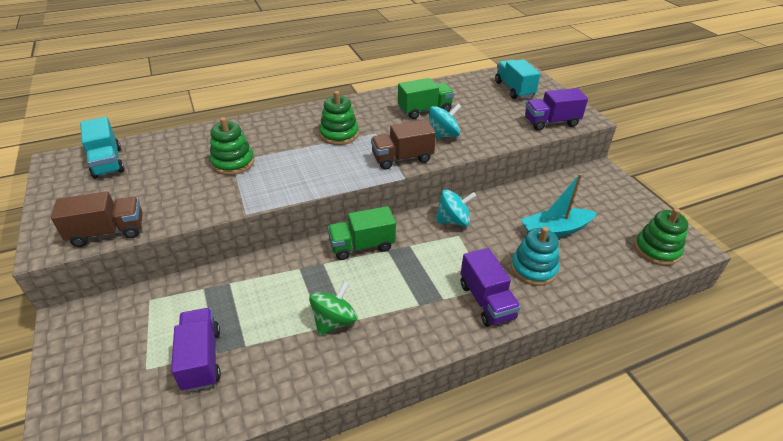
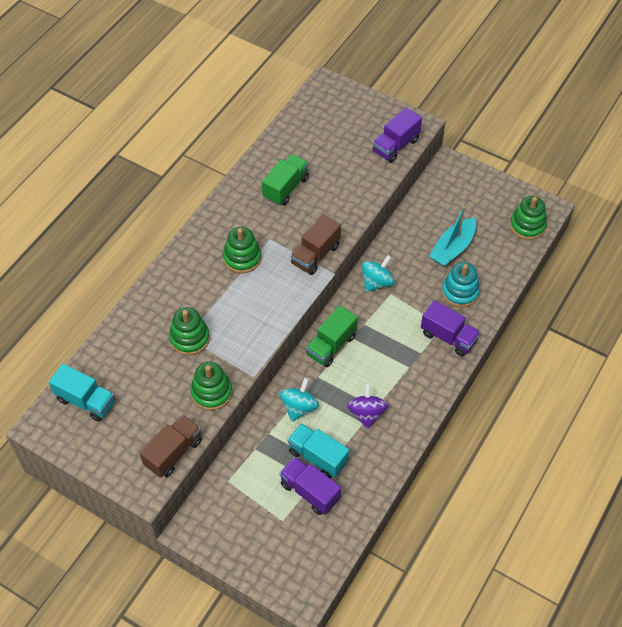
camera: 35 degrees left, 15 degrees up
(198, 206) = (211, 392): none -> green stacking toy
(334, 321) = (366, 413): green spinning top -> purple spinning top
(442, 135) = (325, 210): turquoise spinning top -> turquoise spinning top (299, 407)
(514, 89) = (337, 117): turquoise truck -> turquoise truck (318, 457)

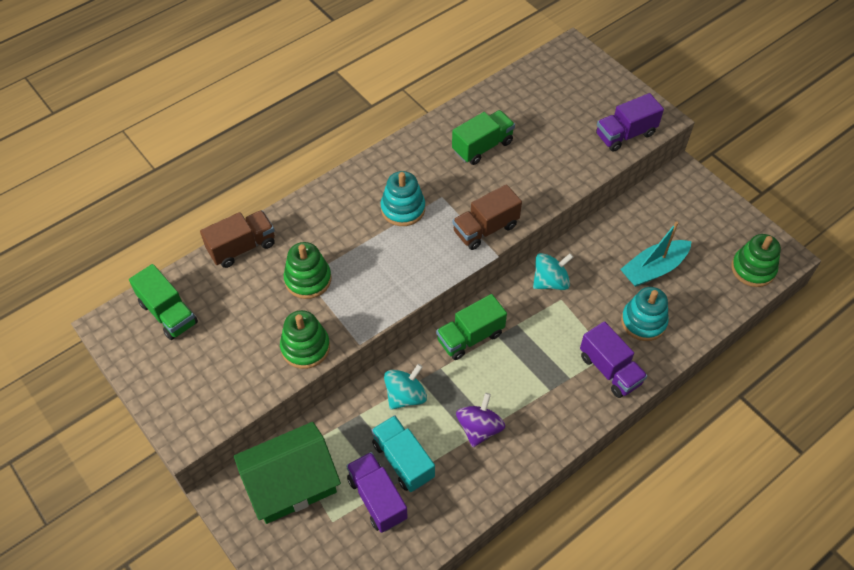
camera: 20 degrees right, 0 degrees up
(86, 401) = (168, 313): turquoise truck -> green truck
(173, 453) = (234, 402): brown truck -> brown truck (242, 247)
(238, 503) = (291, 484): none -> green house
(242, 258) = (403, 209): green stacking toy -> turquoise stacking toy

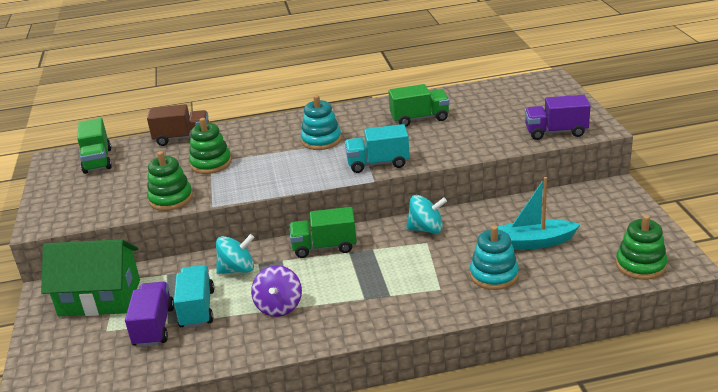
camera: 30 degrees right, 25 degrees down
(479, 428) = (279, 306): purple spinning top -> purple spinning top turned 135 degrees clockwise
(485, 229) = (378, 163): brown truck -> turquoise truck
(610, 370) = (433, 299): purple truck -> none

